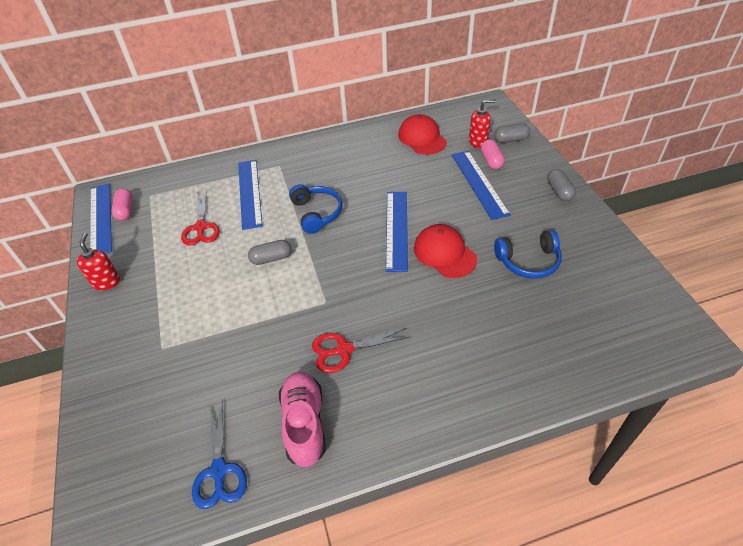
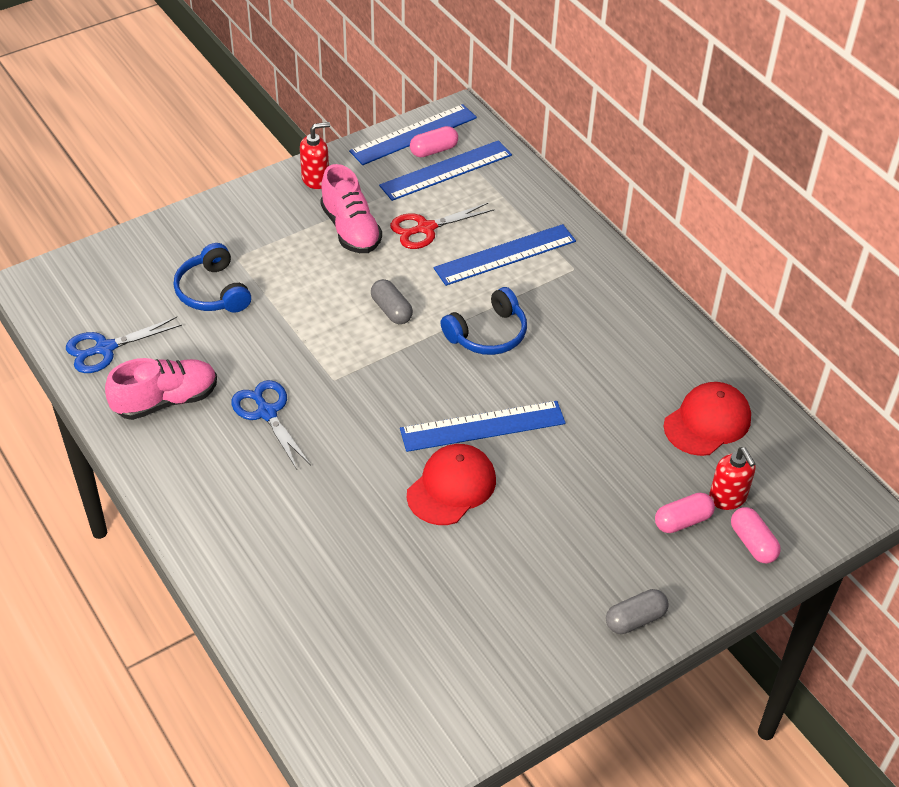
camera: 70 degrees right, 0 degrees up
(176, 269) = (350, 229): none -> pink shoe
(344, 350) = (267, 413): red scissors -> blue scissors
(479, 183) = (618, 511): blue ruler -> blue ruler (446, 170)
(510, 140) = (752, 543): grey capsule -> pink capsule
(528, 261) = (462, 586): blue headphones -> blue headphones (212, 291)

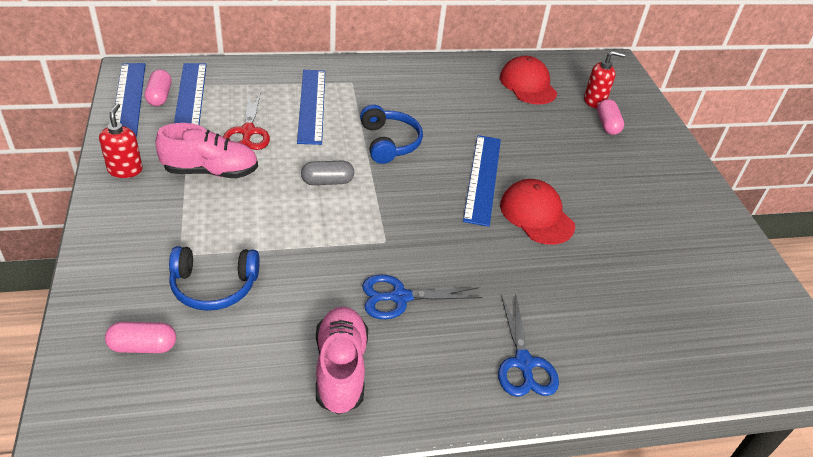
camera: 70 degrees left, 5 degrees down
(105, 348) = (230, 401): blue scissors -> blue scissors (523, 363)
(635, 619) = (684, 174): grey capsule -> none
(752, 543) = (634, 106): pink capsule -> pink capsule (143, 346)

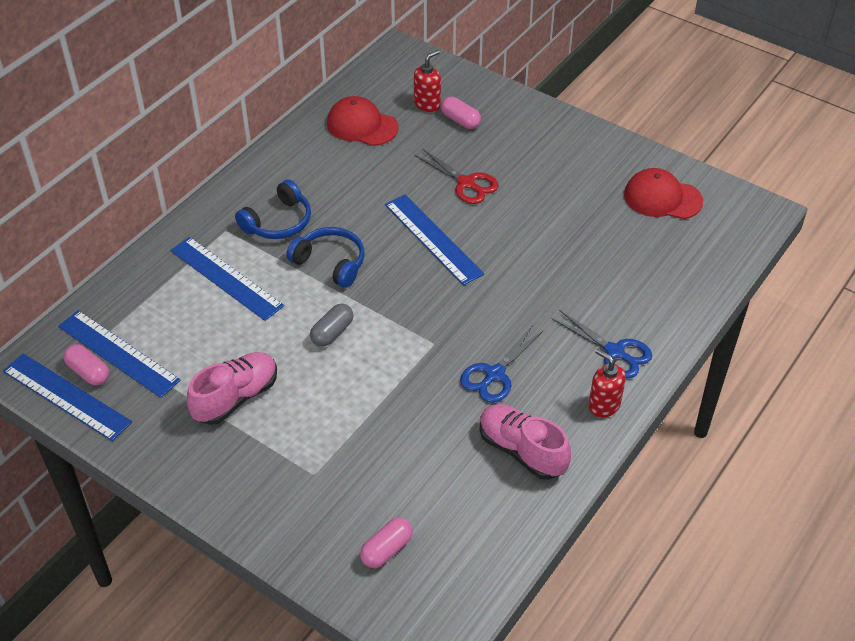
camera: 40 degrees left, 5 degrees up
(125, 170) = (168, 453): red soap dispenser -> red soap dispenser (604, 405)
(214, 286) = (370, 474): blue headphones -> blue headphones (278, 222)
(248, 132) = (212, 342): red scissors -> red scissors (466, 183)
(536, 215) = (502, 239): red cap -> red cap (662, 198)

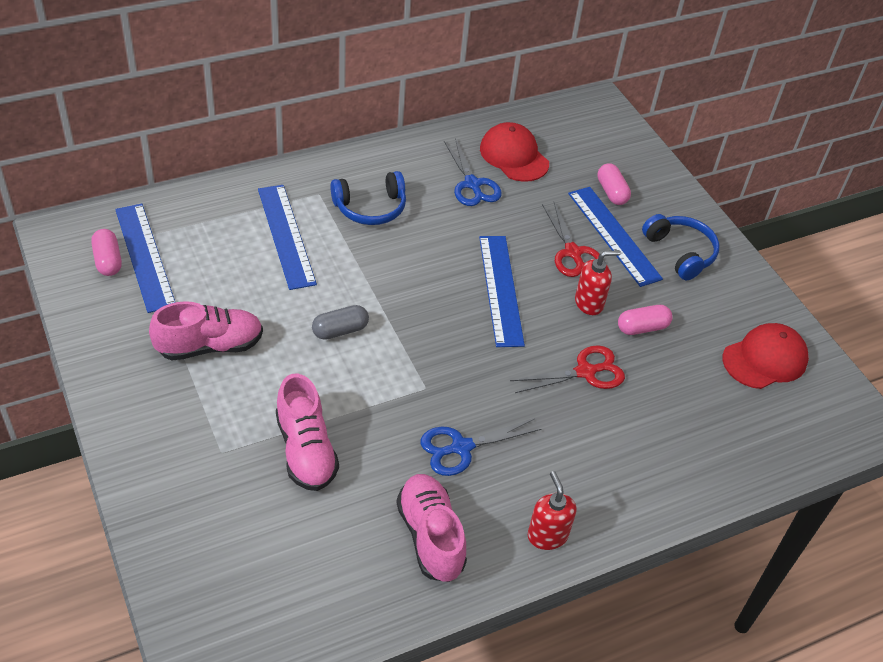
camera: 25 degrees right, 0 degrees up
(66, 396) = (73, 272): blue ruler -> blue ruler (613, 235)
(331, 262) = (388, 266): blue headphones -> blue headphones (680, 252)
(379, 438) = (306, 450): none -> pink shoe
(387, 549) = (230, 560): pink capsule -> pink capsule (642, 328)
(427, 104) = (591, 163): red soap dispenser -> red soap dispenser (589, 303)
(543, 271) = (585, 372): none -> red scissors
(615, 352) = (599, 488): blue scissors -> blue scissors (472, 184)
(662, 198) = (765, 359): red cap -> red cap turned 105 degrees clockwise

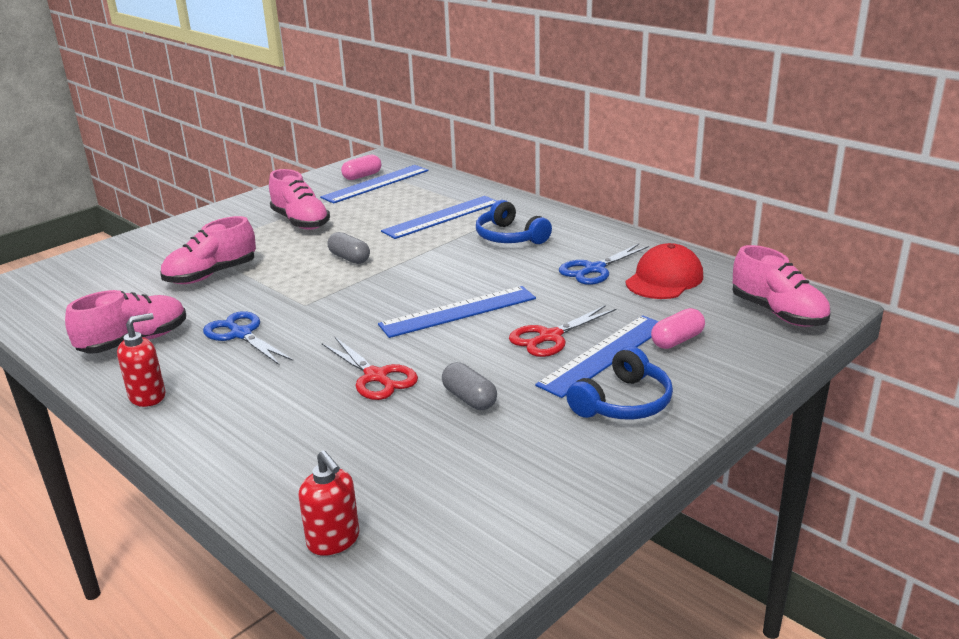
camera: 75 degrees right, 20 degrees down
(589, 303) = (480, 360): red soap dispenser -> red soap dispenser (333, 540)
(598, 129) = (778, 313): none -> pink shoe
(642, 328) = (469, 399): pink capsule -> grey capsule
(765, 359) = (485, 498): red cap -> none

